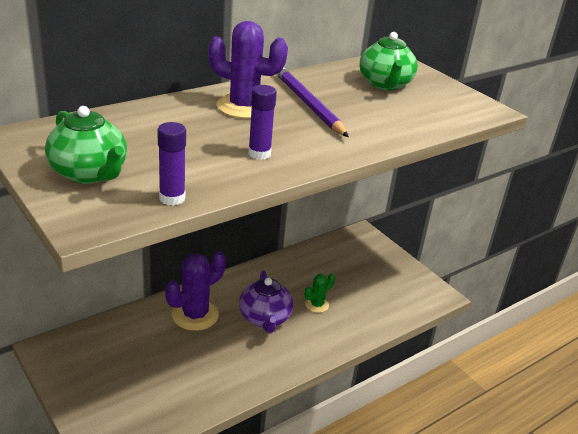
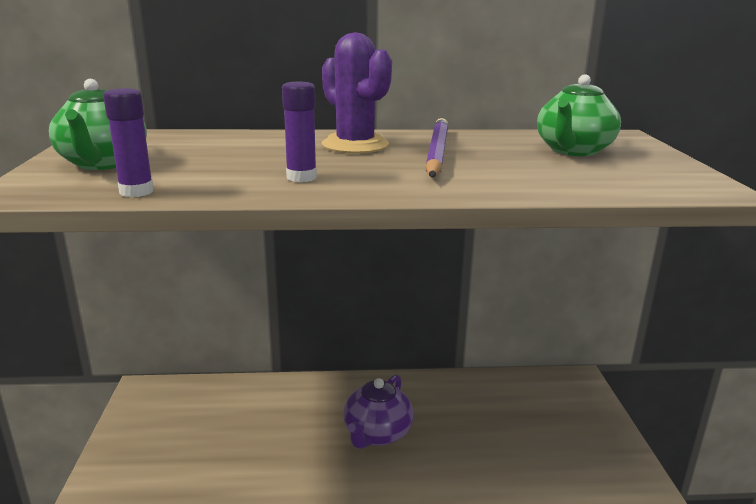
camera: 35 degrees right, 10 degrees down
(195, 315) = (305, 404): purple cactus -> none
(317, 305) = (453, 440): green cactus -> none

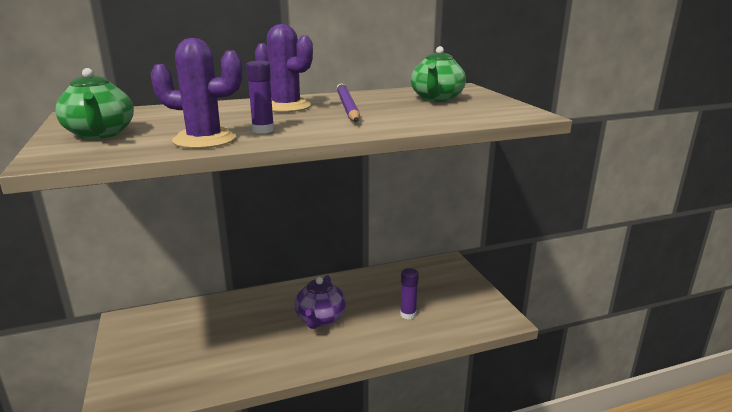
camera: 15 degrees left, 0 degrees up
(136, 192) = (146, 150): purple glue stick -> purple glue stick (408, 314)
(218, 184) = (204, 140): none -> purple cactus

